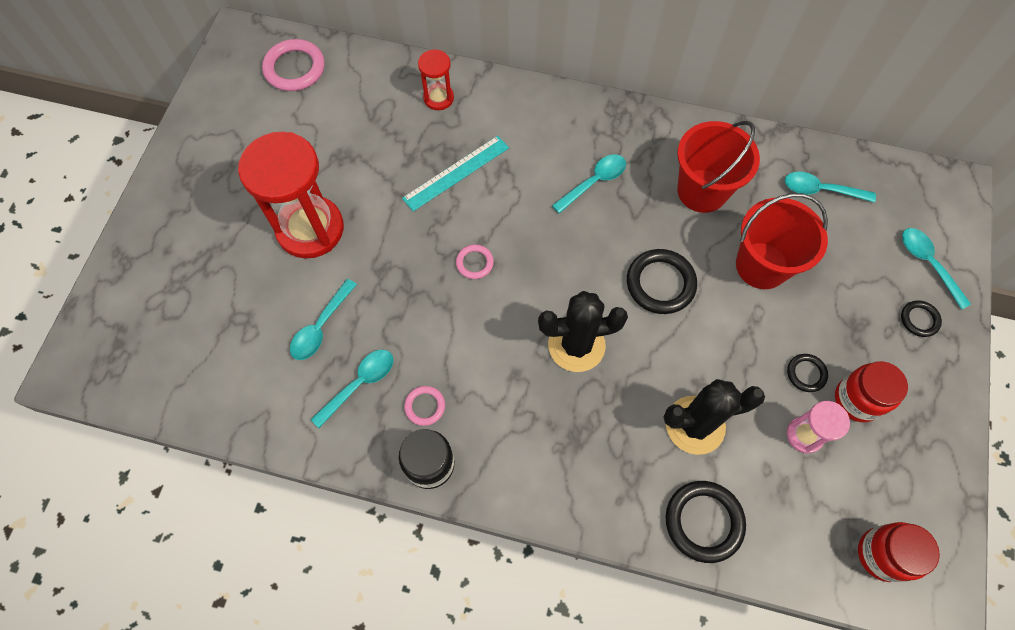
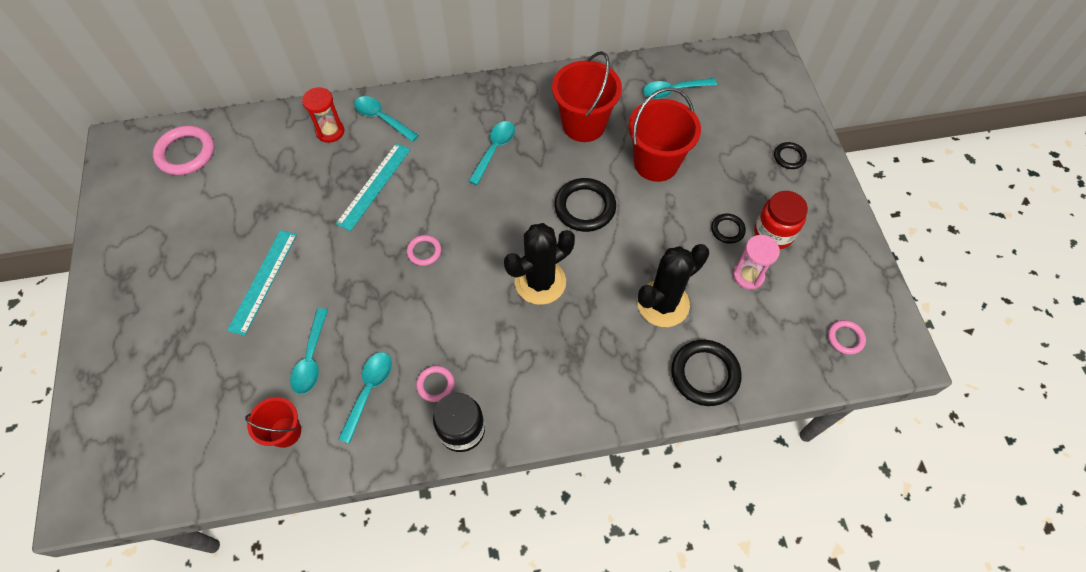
camera: 25 degrees left, 5 degrees down
(267, 389) = (285, 432): none -> red bucket
(310, 229) = (263, 281): red hourglass -> turquoise ruler
(882, 554) = (845, 338): red jar -> pink ring
(928, 264) = (776, 115): turquoise spoon -> turquoise spoon (382, 118)

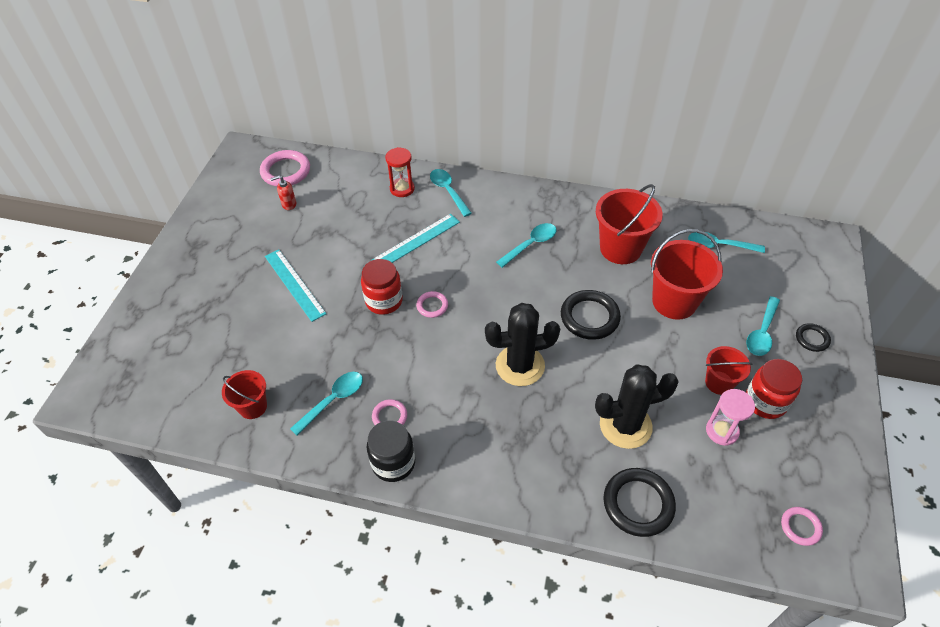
camera: 25 degrees right, 10 degrees down
(209, 191) = (289, 204): none -> red soap dispenser
(263, 281) = (294, 284): turquoise ruler -> turquoise ruler turned 75 degrees counterclockwise
(311, 358) = (301, 357): turquoise spoon -> turquoise spoon (762, 332)
(371, 264) = (384, 301): none -> red jar
(727, 230) = (719, 383): black ring -> red bucket

